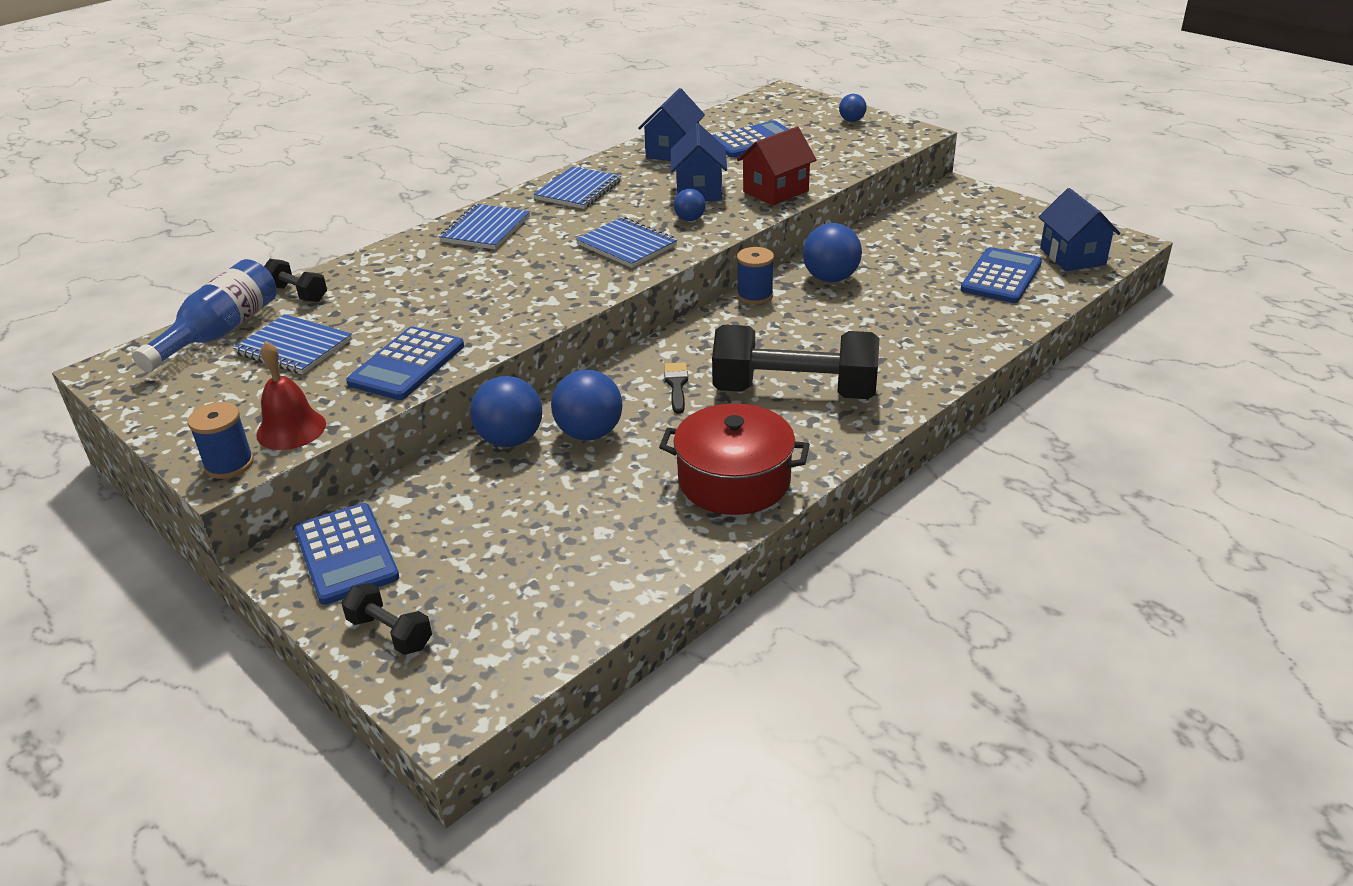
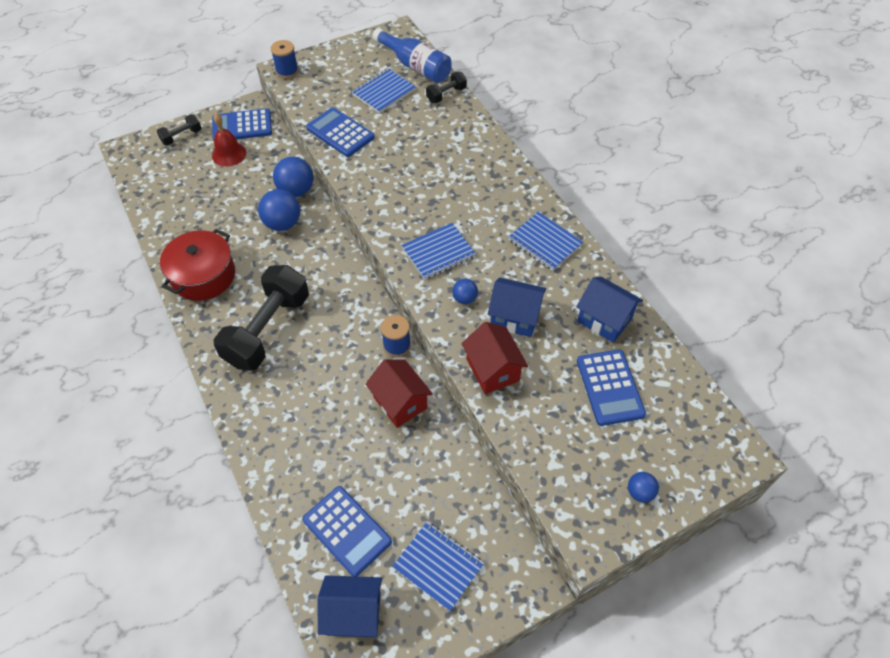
camera: 105 degrees right, 20 degrees up
(291, 429) = (303, 90): red bell -> red bell (229, 154)
(486, 229) = (498, 183): blue notebook -> blue notebook (438, 566)
(676, 385) = (308, 273): black brush -> none
(830, 278) = (400, 402): blue ball -> red house

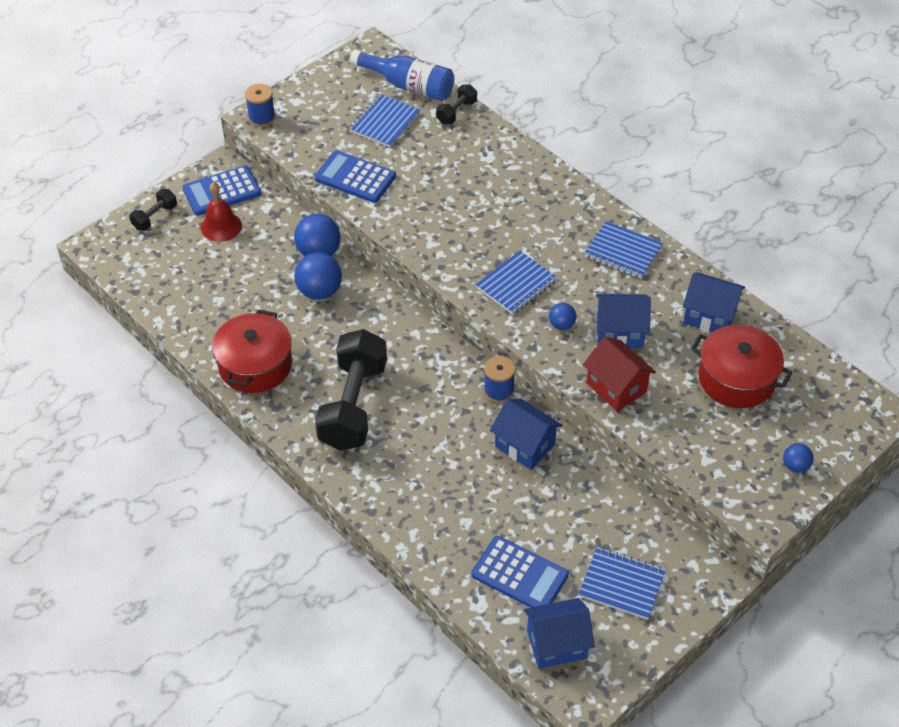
camera: 15 degrees left, 5 degrees down
(400, 402) = (524, 445): red house -> blue house
(610, 387) = (736, 379): blue calculator -> red pot

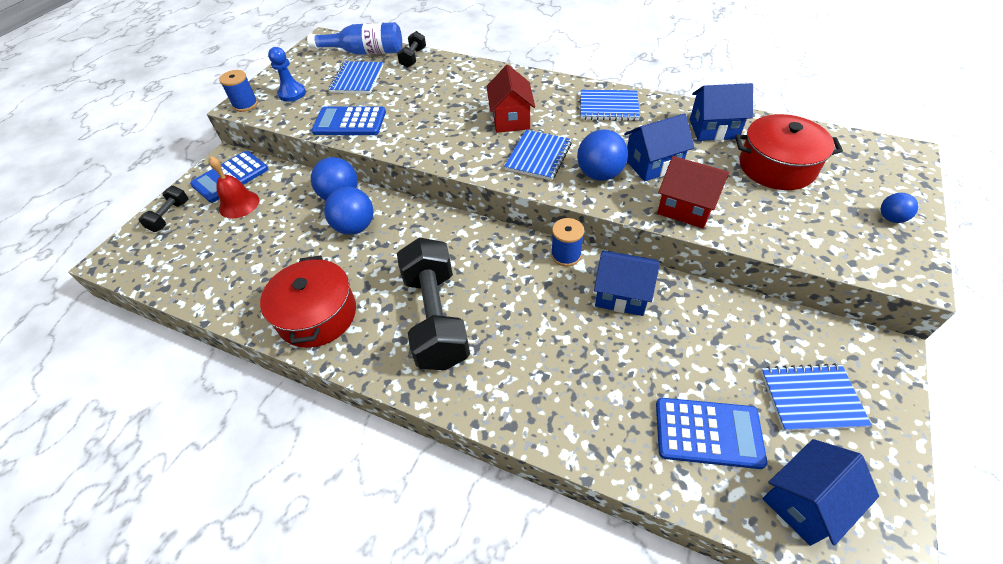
camera: 20 degrees left, 0 degrees up
(312, 119) = (292, 93): none -> blue pawn
(515, 231) = (511, 119): none -> red house
(561, 325) = (599, 174): blue ball -> blue ball, size x1.82

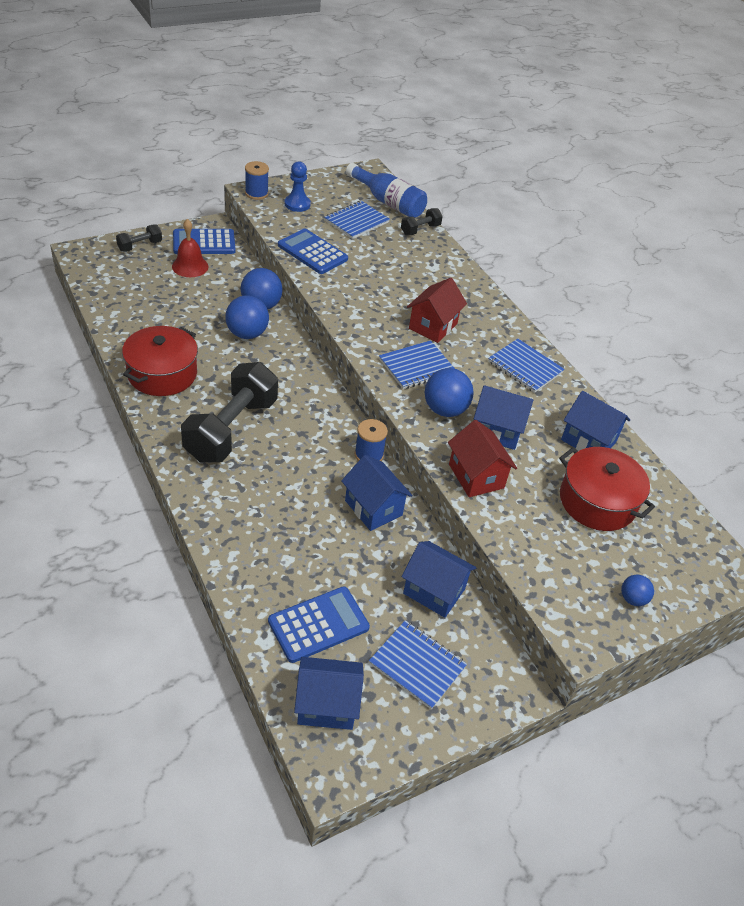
camera: 30 degrees right, 5 degrees down
(708, 432) = (318, 624): blue calculator -> blue calculator turned 75 degrees counterclockwise
(742, 325) = (434, 591): none -> blue house

